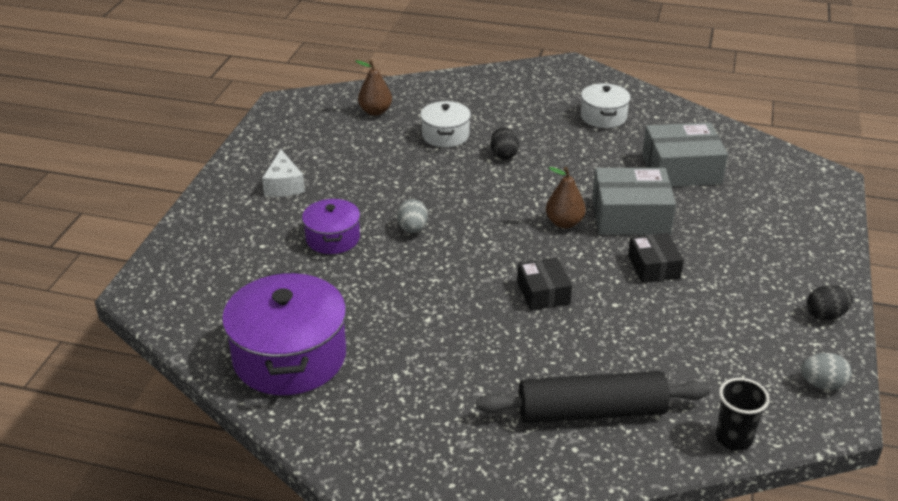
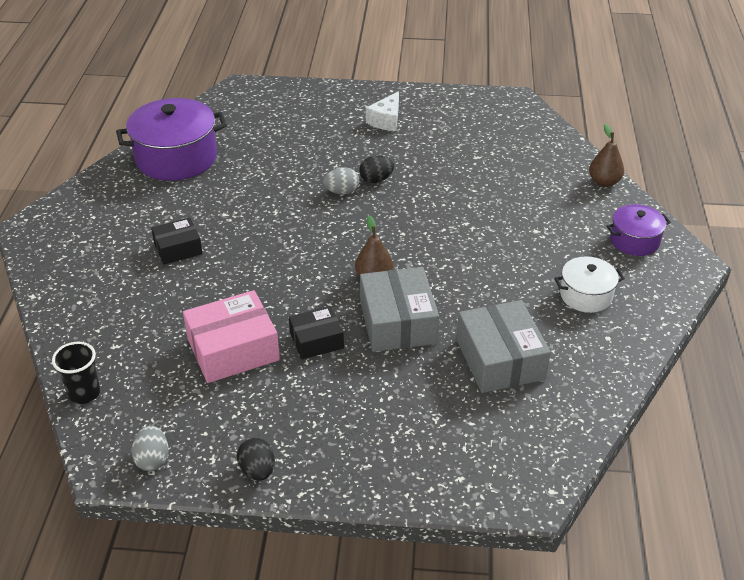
camera: 80 degrees right, 5 degrees up
(284, 185) = (386, 120): white cheese -> white cheese turned 45 degrees counterclockwise
(333, 238) = (319, 154): purple pot -> purple pot (634, 241)
(375, 111) = (523, 148): brown pear -> brown pear (604, 182)
(445, 135) = (499, 192): white pot -> none
(504, 155) = (478, 231): black egg -> black egg (376, 180)
(543, 293) = (266, 272): black box -> black box (178, 249)
(591, 412) = (118, 308): black rolling pin -> none
(665, 323) = (233, 349): none -> pink box

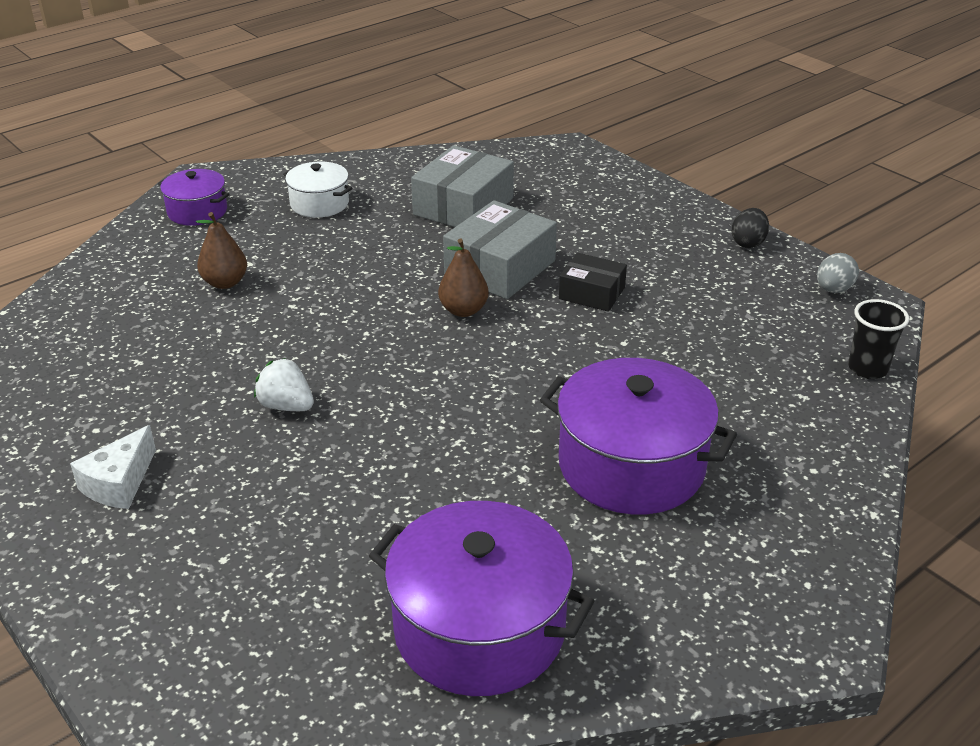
camera: 135 degrees left, 5 degrees down
(178, 249) = (631, 466): black box -> purple pot
(233, 349) = (679, 327): pink box -> none
(342, 192) = (347, 416): grey egg -> none
(376, 180) = (286, 406): black egg -> white strawberry
(386, 120) = (119, 483): white cheese -> white cheese turned 135 degrees clockwise
(604, 182) = (99, 262): brown pear -> brown pear (225, 283)

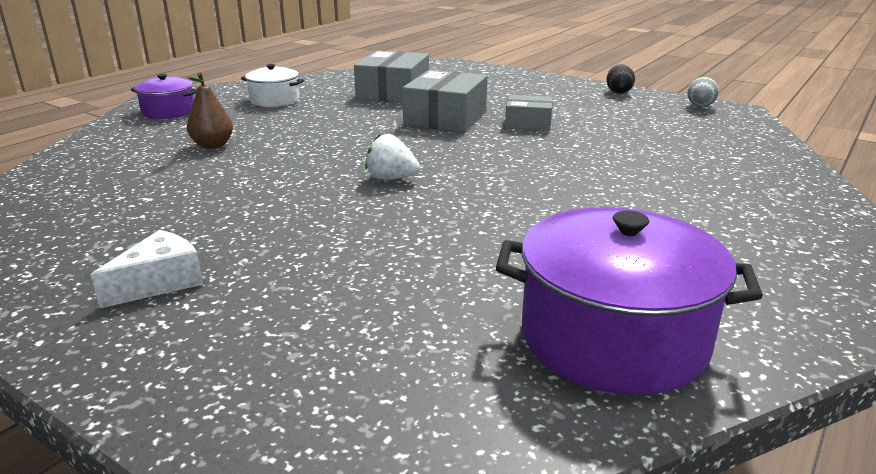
camera: 15 degrees left, 10 degrees down
(119, 483) = (160, 282): white cheese -> white cheese turned 150 degrees counterclockwise
(286, 406) = (311, 209): white strawberry -> white strawberry (391, 178)
(463, 310) = (433, 141): brown pear -> none
(592, 293) = (528, 123): black box -> grey box
(631, 466) = (647, 208): purple pot -> none
(867, 369) = (767, 139): black cup -> none

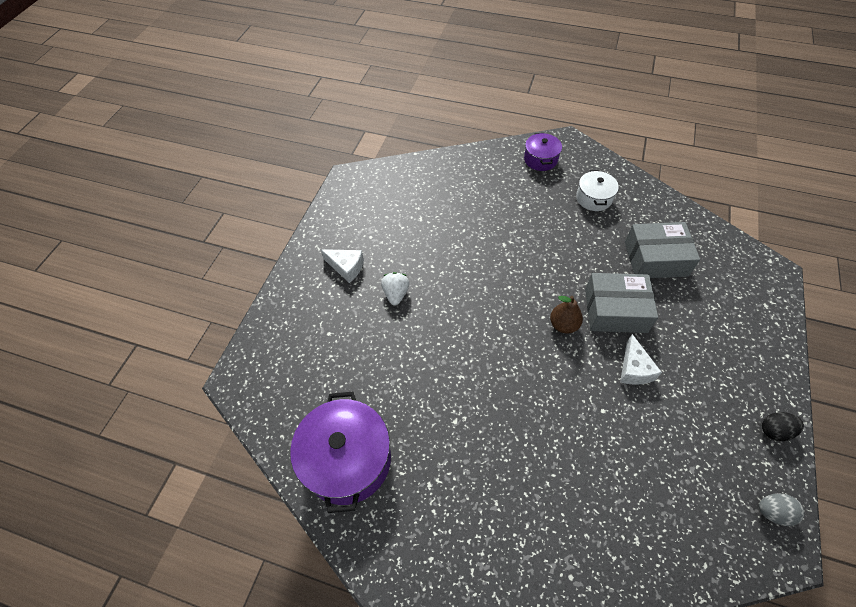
camera: 75 degrees right, 30 degrees up
(213, 145) = (498, 208): brown pear -> brown pear (563, 325)
(391, 178) = (488, 313): white strawberry -> white strawberry (396, 294)
(528, 123) = (634, 369): grey box -> white cheese

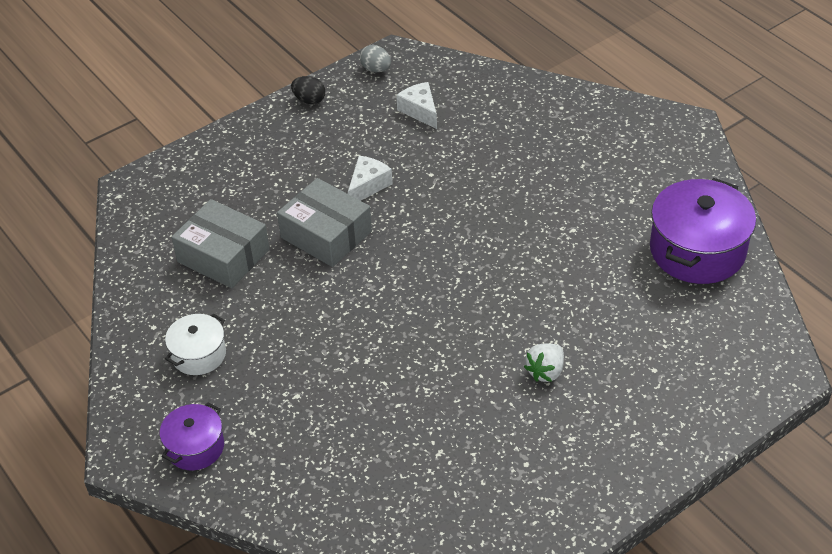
camera: 145 degrees left, 10 degrees down
(346, 267) = (586, 437): white cheese -> white cheese (420, 111)
(563, 325) = (392, 249): brown pear -> none

